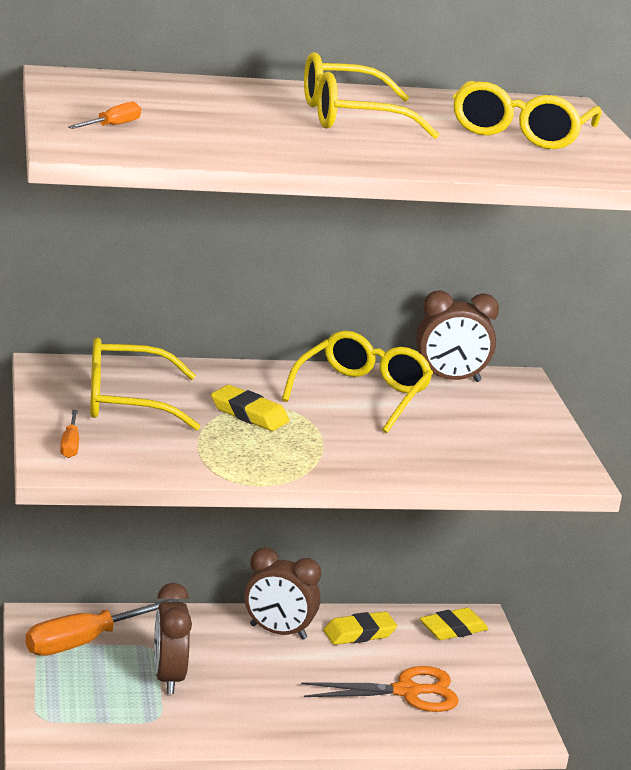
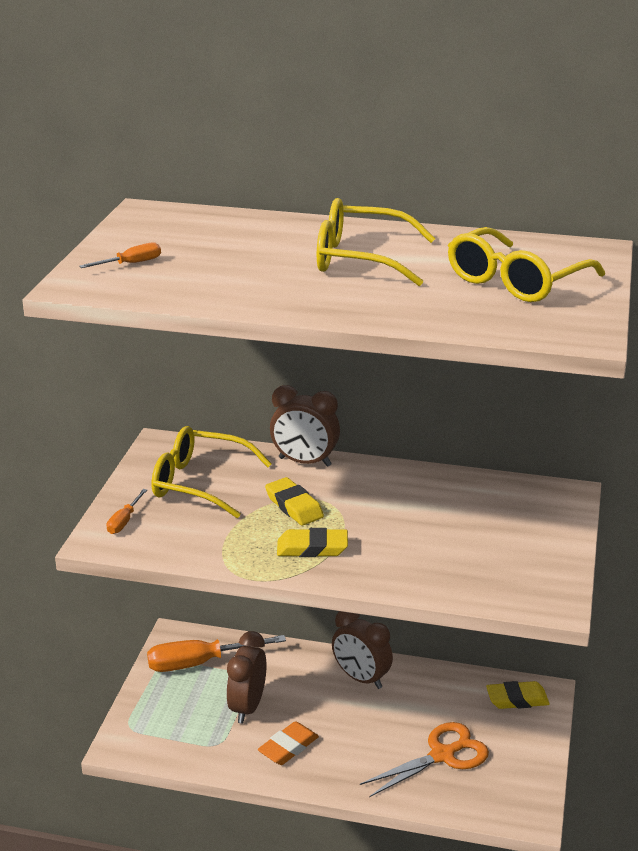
camera: 25 degrees right, 5 degrees up
(238, 709) = (288, 747): none -> orange eraser
(359, 633) = (430, 690): yellow eraser -> yellow eraser (312, 548)
(362, 394) = (408, 495): yellow glasses -> none
(407, 692) = (442, 755): orange scissors -> orange scissors turned 45 degrees counterclockwise
(450, 379) = (501, 488): brown clock -> brown clock (305, 462)

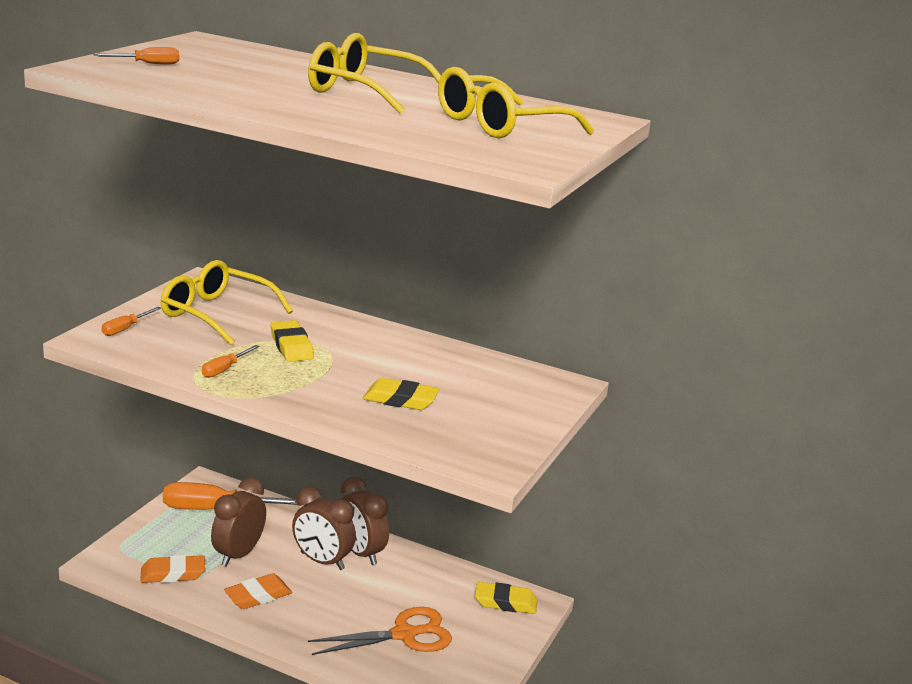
camera: 10 degrees right, 5 degrees down
(196, 743) = (173, 574): none -> orange eraser
(249, 548) = (225, 369): none -> orange screwdriver
(305, 462) = (327, 316): brown clock -> brown clock (322, 561)
(312, 548) = (284, 380): yellow eraser -> yellow eraser (400, 400)

